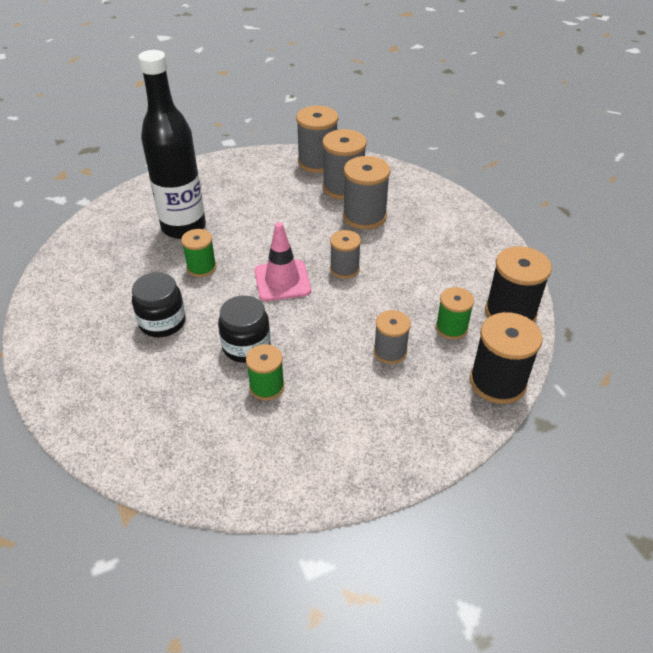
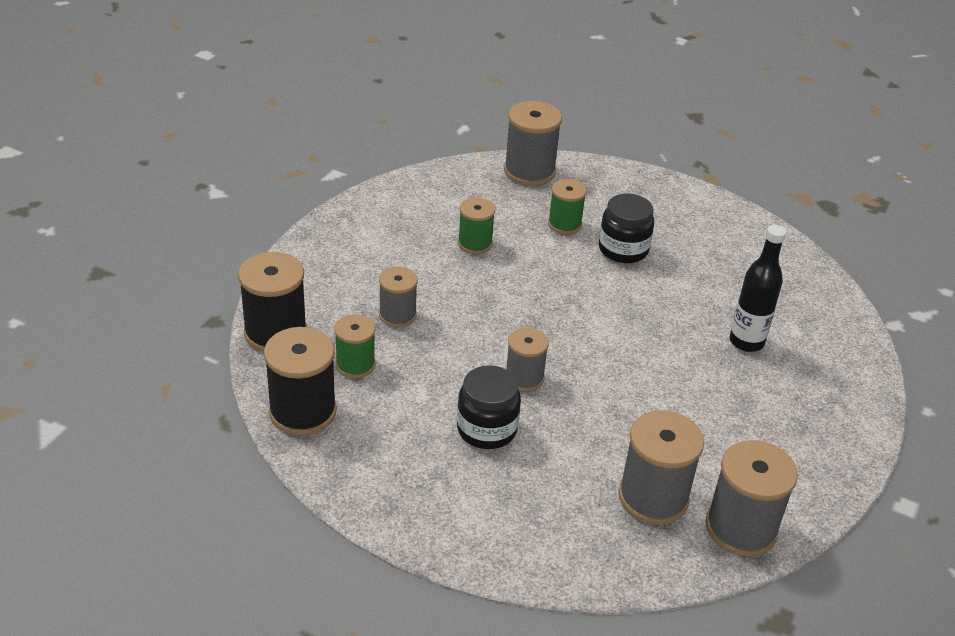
camera: 140 degrees right, 5 degrees down
(184, 227) = (746, 342): black bottle -> black bottle, size x0.58
(201, 267) = (664, 309): green spool -> green spool (564, 224)
(246, 346) = (528, 263): black jar -> black jar (487, 429)
(282, 281) = (570, 334): pink traffic cone -> none
(364, 216) = (576, 462): grey spool -> grey spool (529, 171)

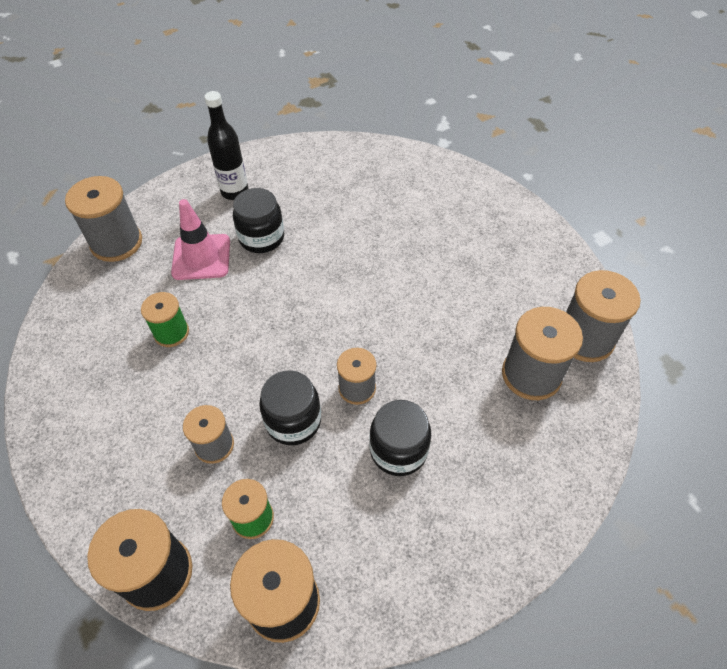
camera: 55 degrees left, 15 degrees up
(457, 351) = (293, 421): none -> black jar
(564, 224) = (201, 257): green spool -> pink traffic cone
(746, 342) = (411, 226): black bottle -> black bottle (234, 192)

